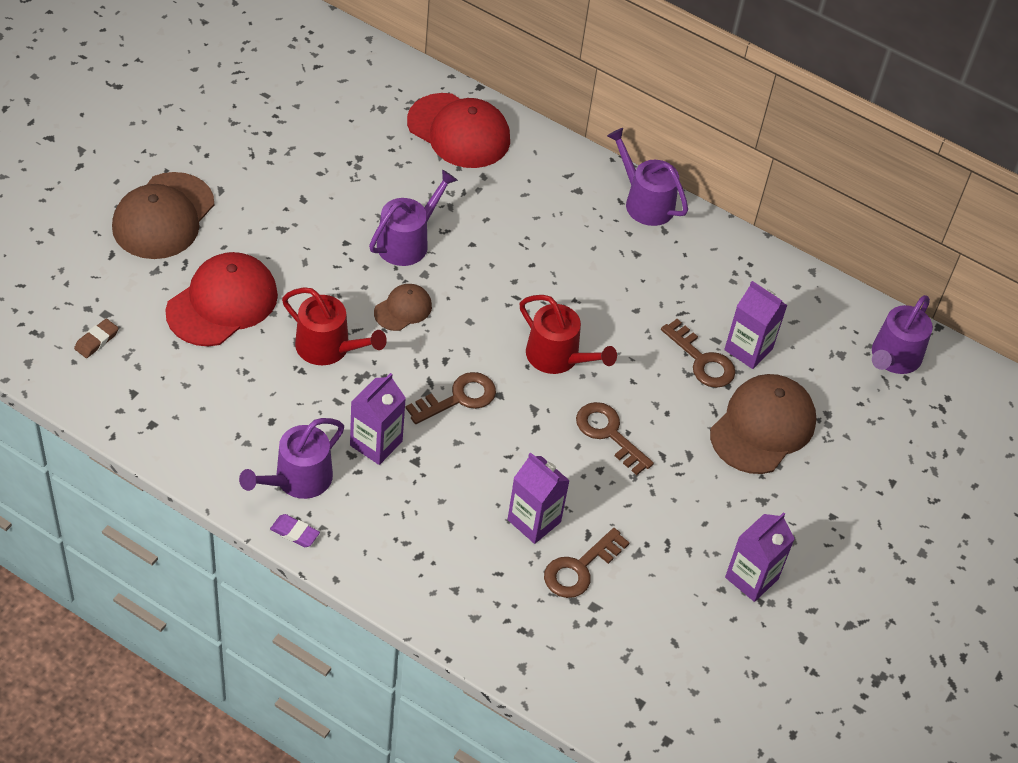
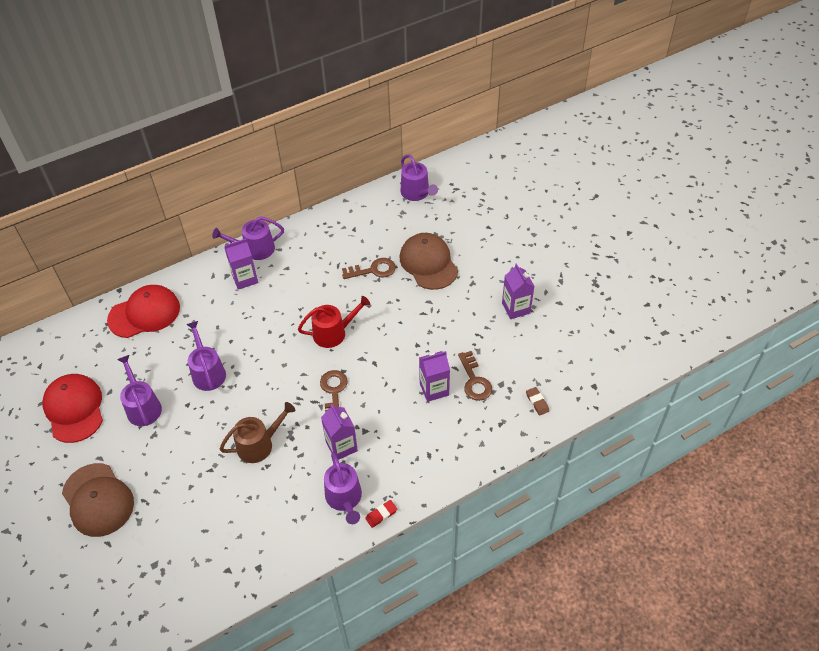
camera: 55 degrees left, 0 degrees up
(96, 341) = (172, 578): brown eraser -> brown eraser (537, 402)
(222, 303) = (189, 491): red cap -> red cap (74, 409)
(295, 533) = (381, 515): purple eraser -> red eraser
(316, 198) = (143, 407): none -> purple watering can
(328, 348) = (259, 444): red watering can -> brown watering can
(403, 309) = (255, 394): brown cap -> none
(609, 434) = (397, 331): brown key -> none
(748, 349) = (377, 248): purple carton -> purple carton (245, 279)

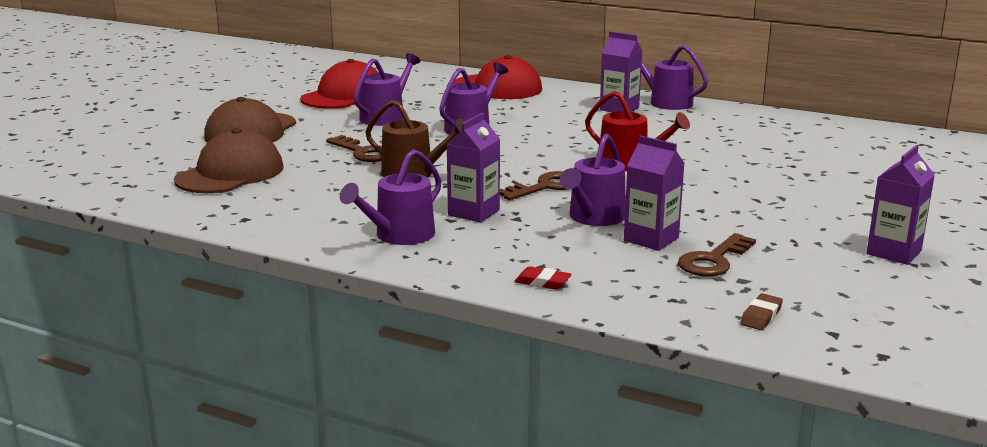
camera: 55 degrees right, 30 degrees down
(373, 270) = (760, 156): brown key -> brown key (363, 152)
(381, 515) = (403, 263): red eraser -> red eraser (542, 282)
(416, 193) = (928, 145): purple watering can -> purple watering can (594, 217)
(428, 263) = (840, 180): brown cap -> brown cap (230, 173)

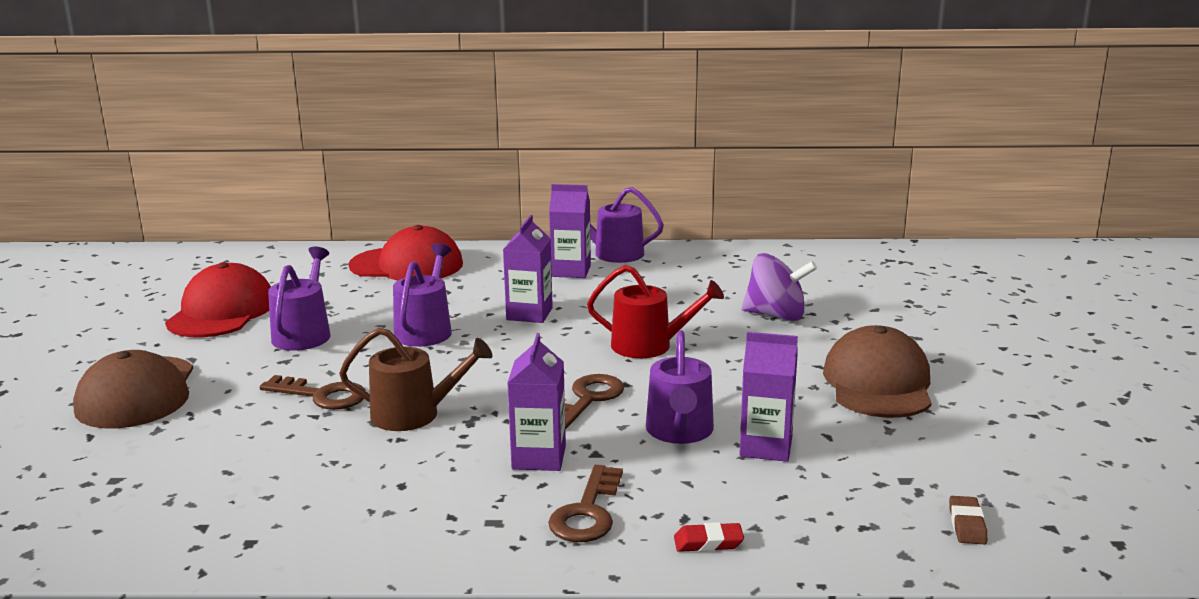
camera: 25 degrees left, 0 degrees up
(230, 173) = (164, 470): brown cap -> brown cap (878, 383)
(399, 235) = (479, 516): purple watering can -> none
(714, 260) = (853, 460): brown key -> brown key (587, 512)
(758, 162) = (776, 315): none -> purple spinning top
(893, 252) = (1004, 405): purple carton -> purple carton (529, 314)

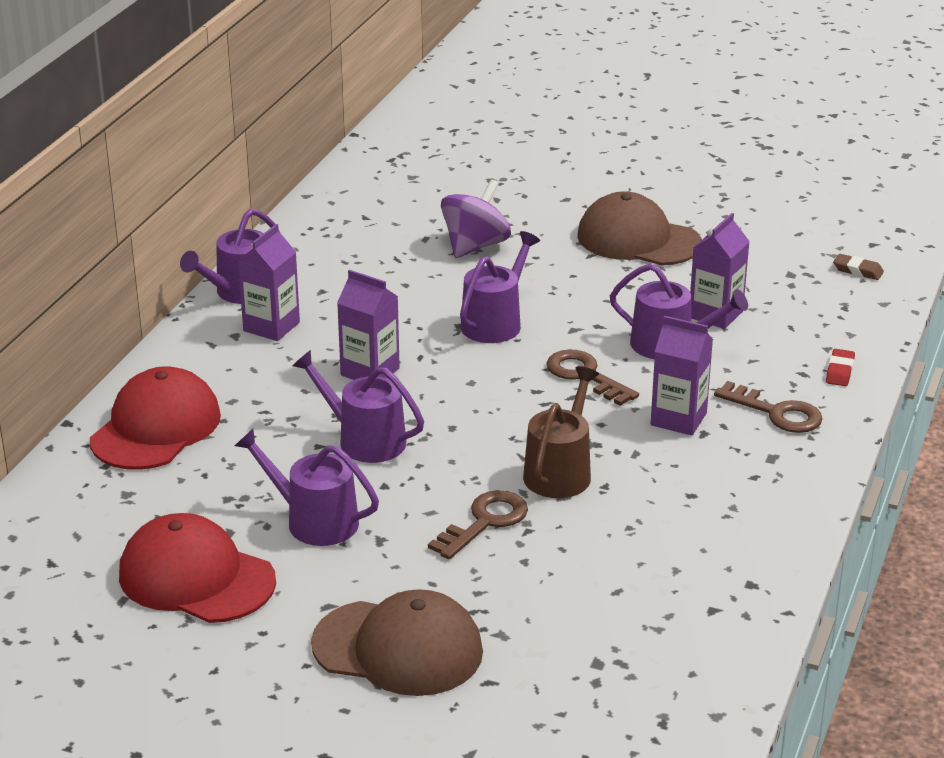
camera: 70 degrees left, 10 degrees up
(649, 346) = (495, 323): red watering can -> purple watering can

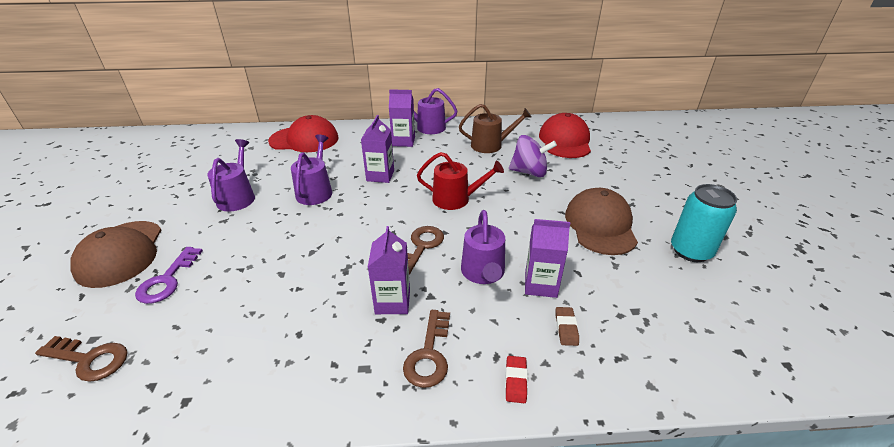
camera: 65 degrees right, 5 degrees up
(196, 578) = (186, 180): red cap -> red cap (565, 141)
(484, 522) = (246, 250): brown key -> brown key (89, 359)
(495, 323) = (456, 199): purple watering can -> red watering can
(506, 598) = (167, 280): none -> purple key
(560, 472) = (308, 265): brown watering can -> brown watering can (490, 145)
(725, 205) = (691, 251): none -> turquoise can
(839, 371) = (515, 381): red eraser -> red eraser turned 75 degrees counterclockwise
(858, 270) = (685, 352): brown eraser -> brown eraser (566, 328)

